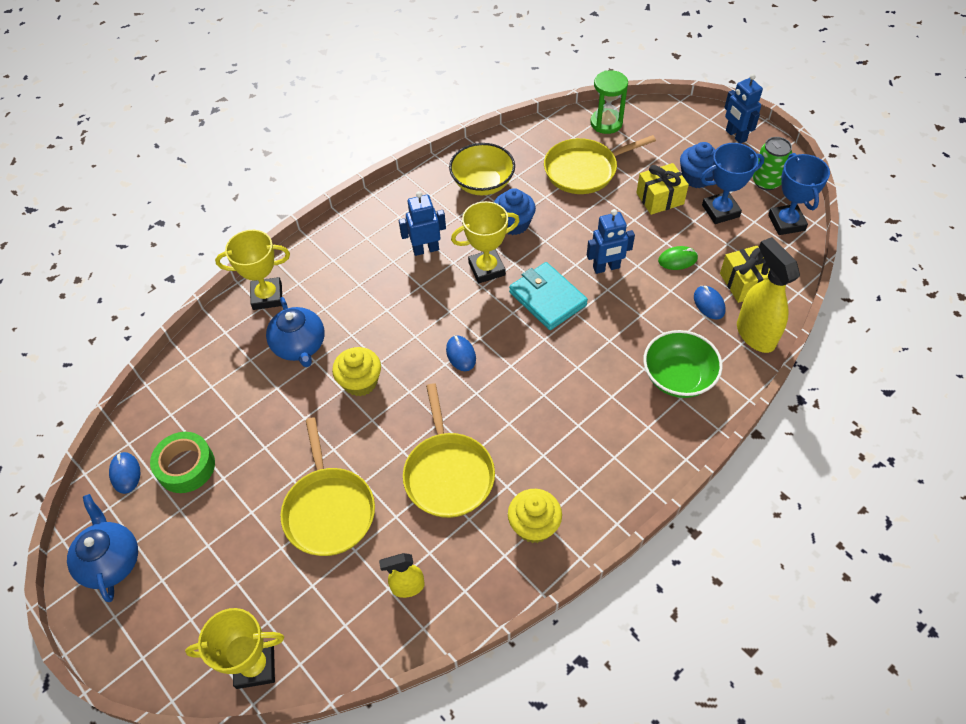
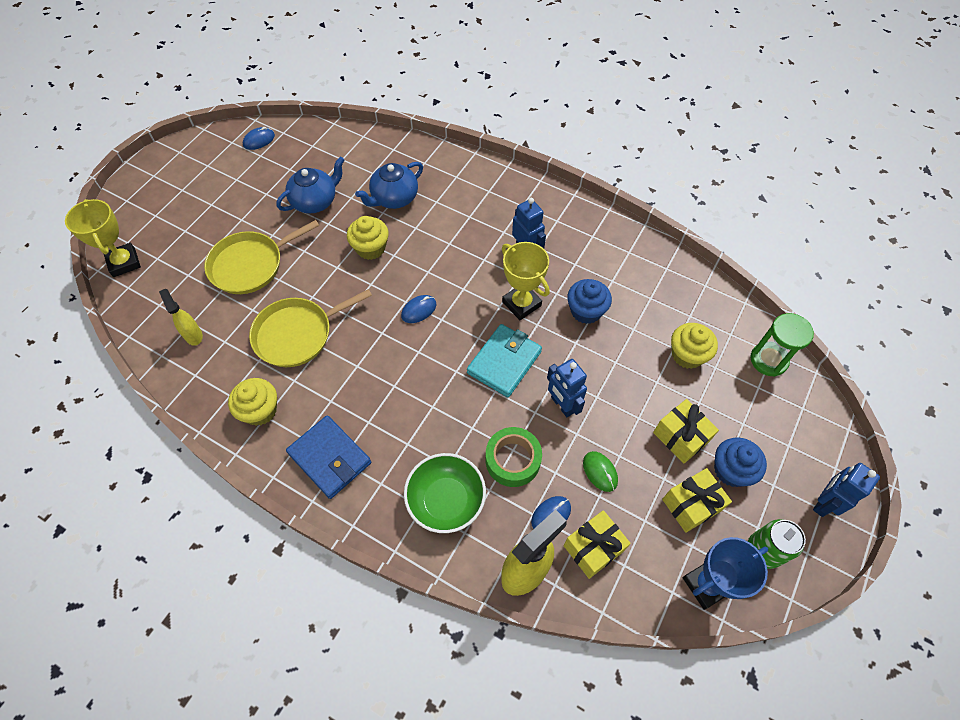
camera: 70 degrees right, 5 degrees up
(111, 561) = (192, 159): blue teapot -> blue teapot (315, 201)
(186, 466) = (271, 170): green tape -> green tape (513, 460)
(267, 296) = (436, 162): yellow trophy -> none
(482, 183) = (626, 272): yellow bowl -> none
(584, 170) = (687, 355): yellow pan -> yellow cupcake
(609, 466) = (330, 458): none -> blue wallet
(720, 211) = (691, 505): blue trophy -> yellow gift

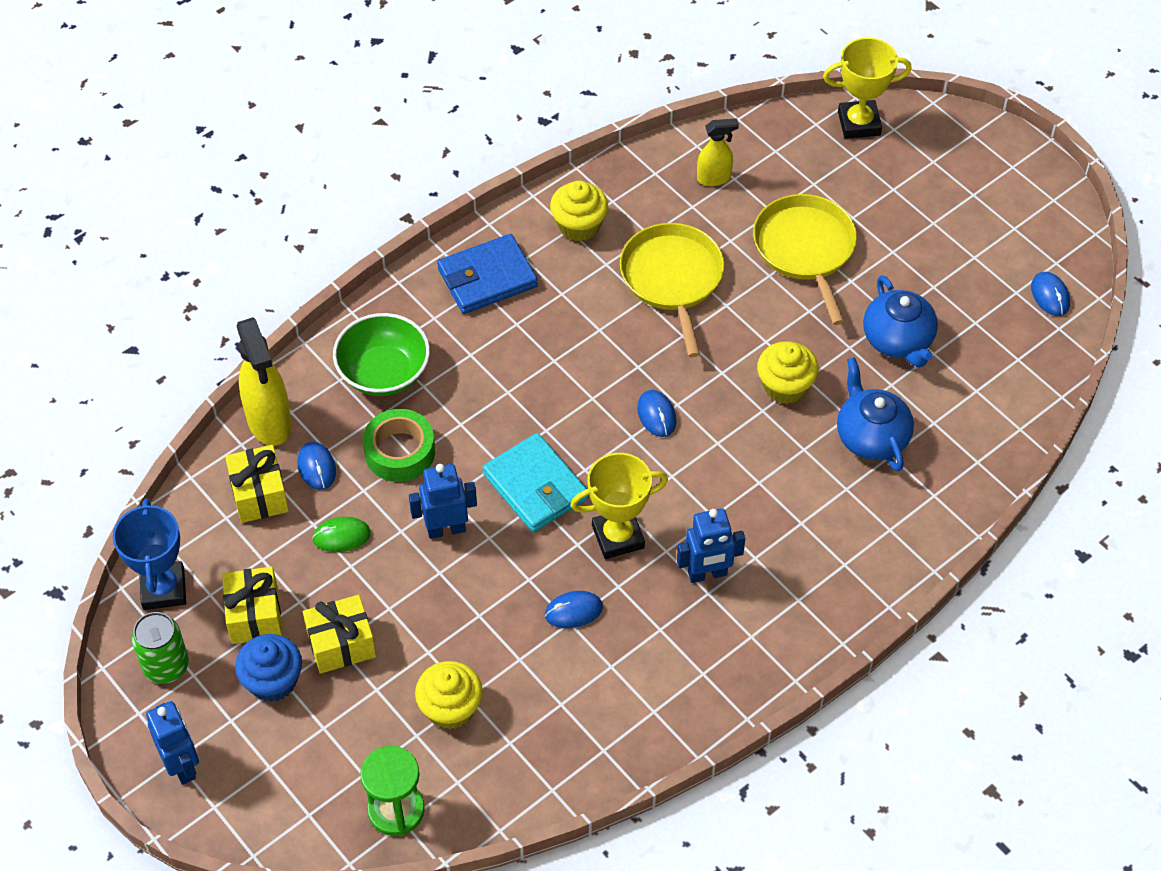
camera: 110 degrees right, 5 degrees down
(586, 311) = (573, 611): blue cupcake -> blue mouse

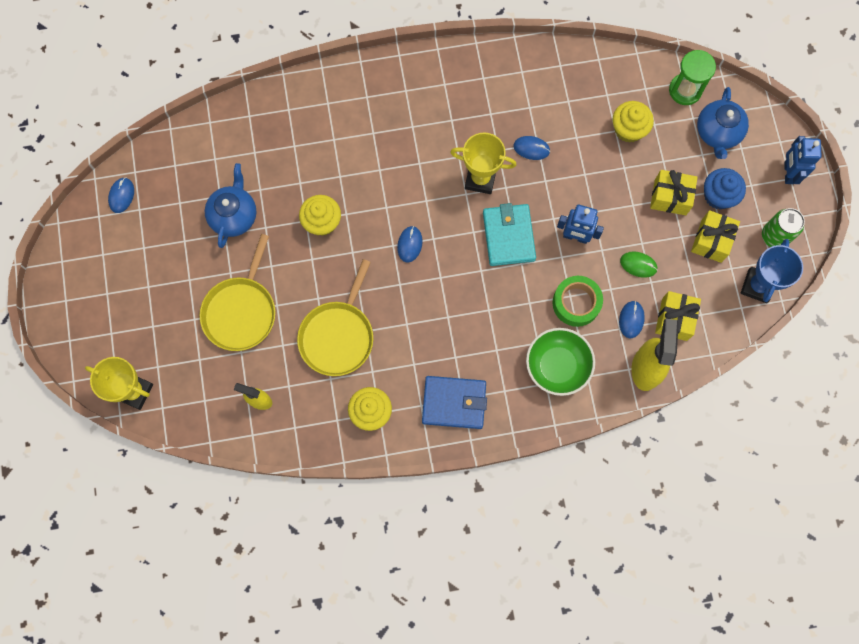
camera: 150 degrees left, 20 degrees up
(707, 574) = (445, 131): blue robot -> none
(871, 437) = (296, 162): blue teapot -> blue teapot (717, 133)

